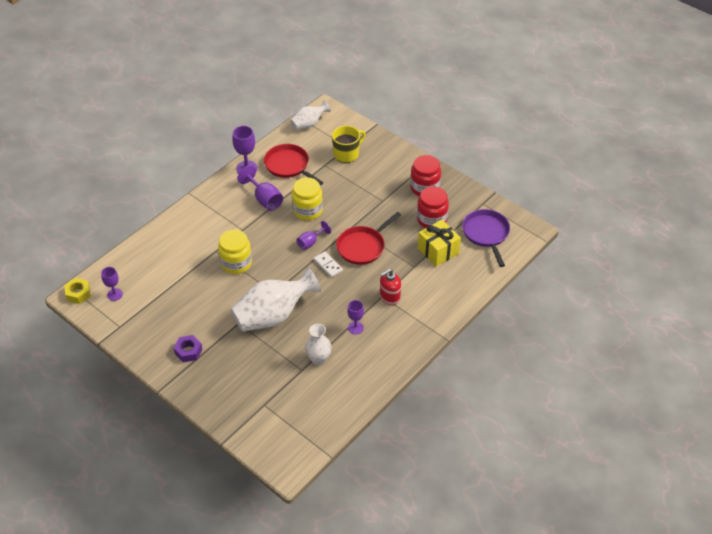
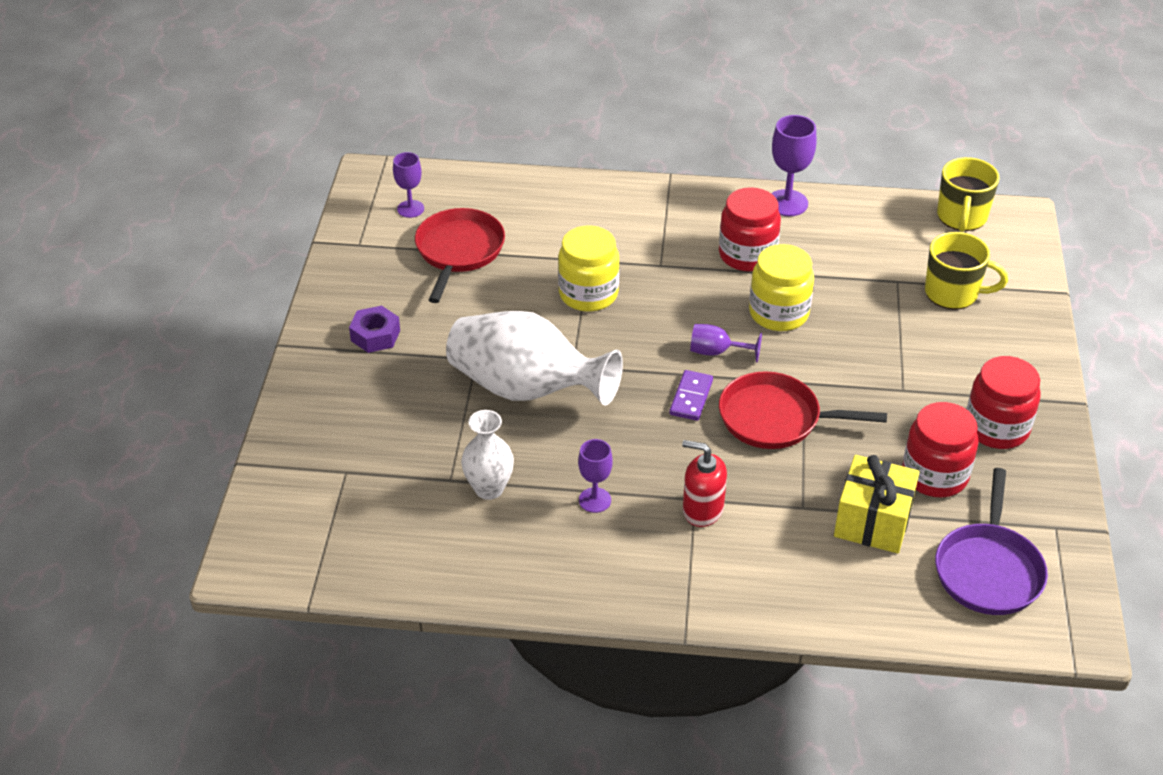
camera: 55 degrees right, 5 degrees down
(78, 293) = (380, 176): yellow nut -> none
(264, 199) = (747, 255): purple goblet -> red jar
(289, 166) = (846, 243): red pan -> red pan (459, 251)
(309, 124) = (961, 217): white vase -> yellow mug
(328, 265) = (691, 397): white domino -> purple domino
(486, 234) = (988, 570): purple pan -> purple pan turned 150 degrees clockwise

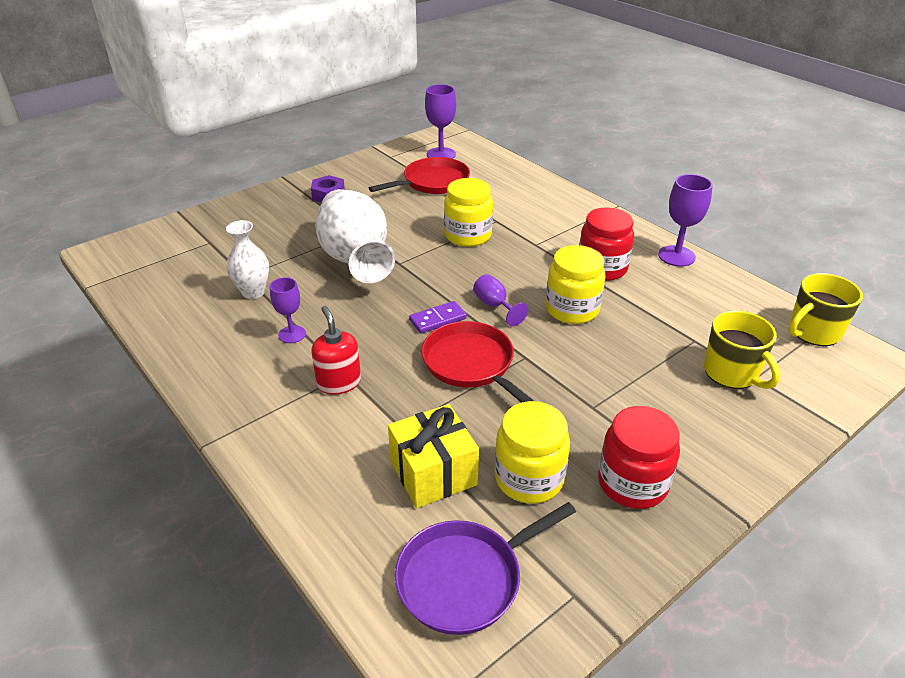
camera: 45 degrees right, 5 degrees down
(410, 209) = (441, 154): purple goblet -> purple goblet, size x1.54
(934, 475) = (529, 478): red jar -> yellow jar

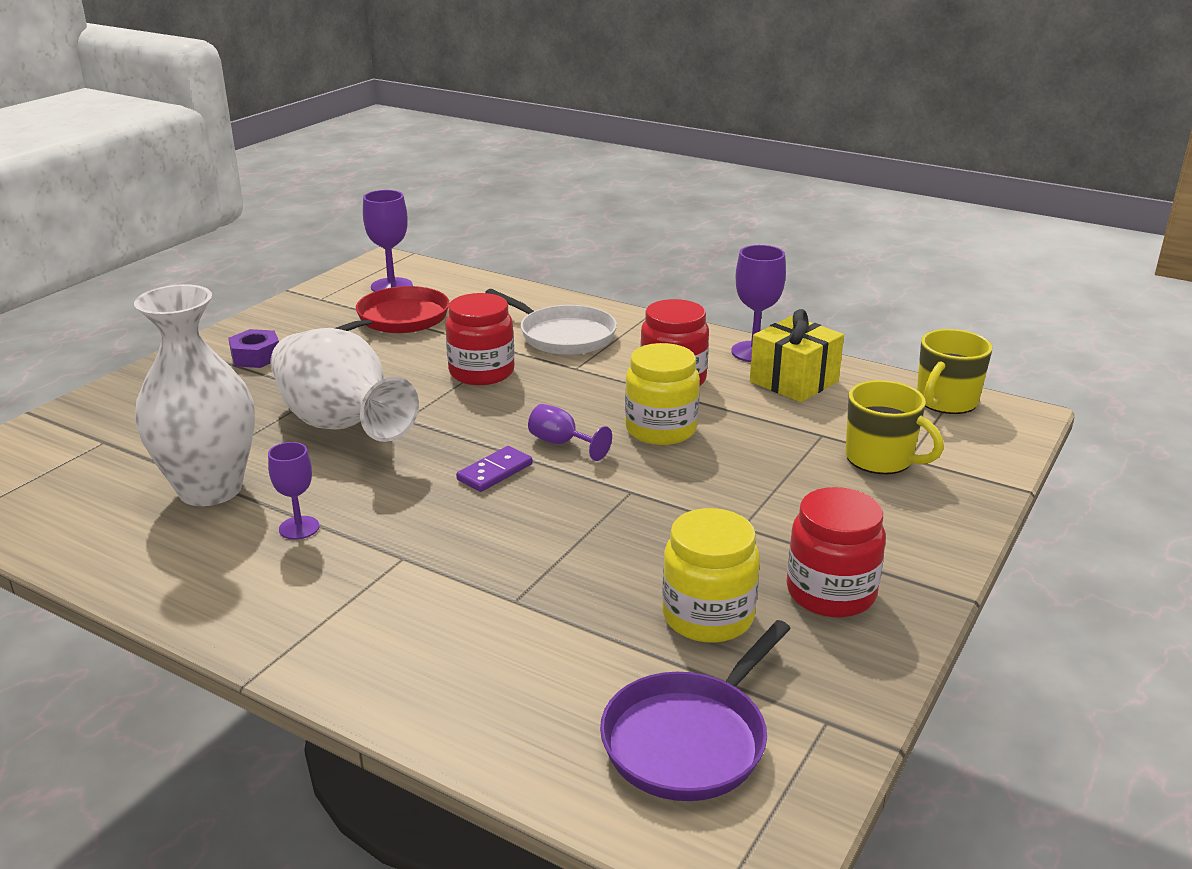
camera: 20 degrees left, 10 degrees down
(253, 292) = (210, 489): white vase -> white vase, size x1.83
(339, 382) = (400, 569): red soap dispenser -> none
(433, 473) = (585, 639): yellow gift -> yellow gift (794, 381)
(468, 235) = (481, 372): yellow jar -> red jar
(471, 364) = (567, 512): red pan -> none
(539, 215) = (563, 336): none -> white pan

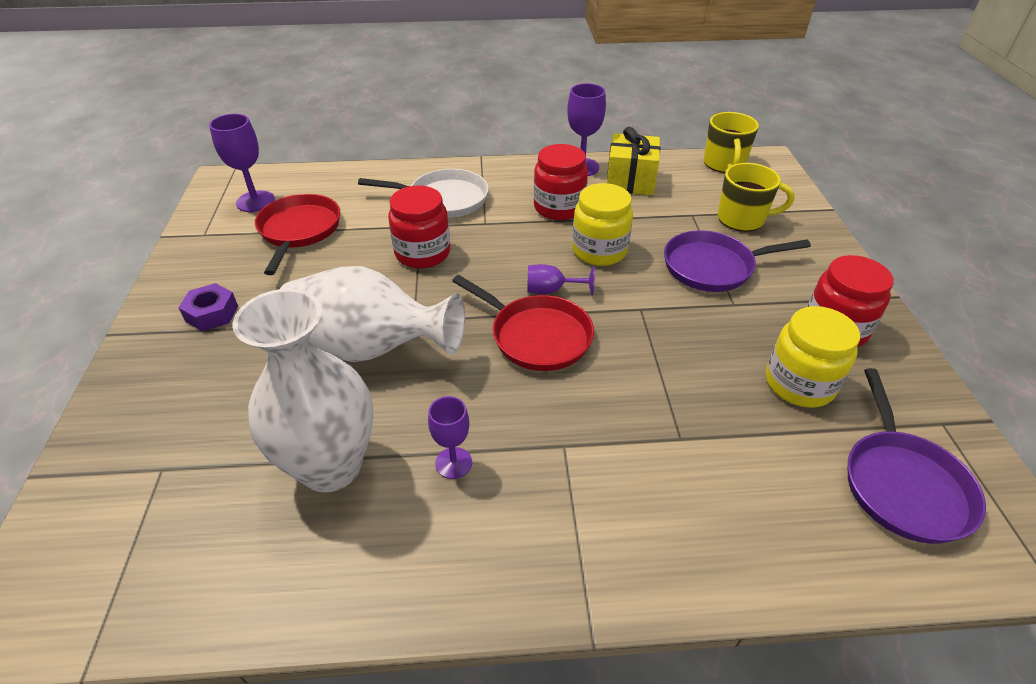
camera: 35 degrees left, 15 degrees up
(494, 472) = (536, 336): purple domino -> red pan
(770, 487) = (713, 267): none -> purple pan

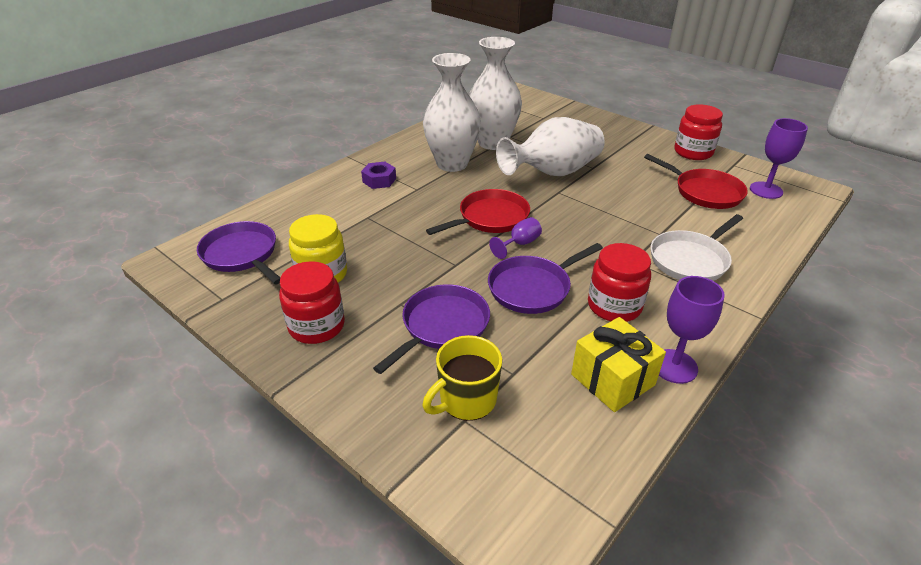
camera: 135 degrees right, 5 degrees down
(212, 313) = (639, 148): purple nut -> purple nut (379, 180)
(422, 253) = (622, 220): red jar -> red jar (693, 152)
(453, 463) = (452, 164): purple goblet -> white vase
(536, 336) = (490, 218): red pan -> red pan turned 150 degrees clockwise
(599, 251) = (532, 288): yellow jar -> purple pan
(724, 164) = (567, 490): yellow mug -> none

